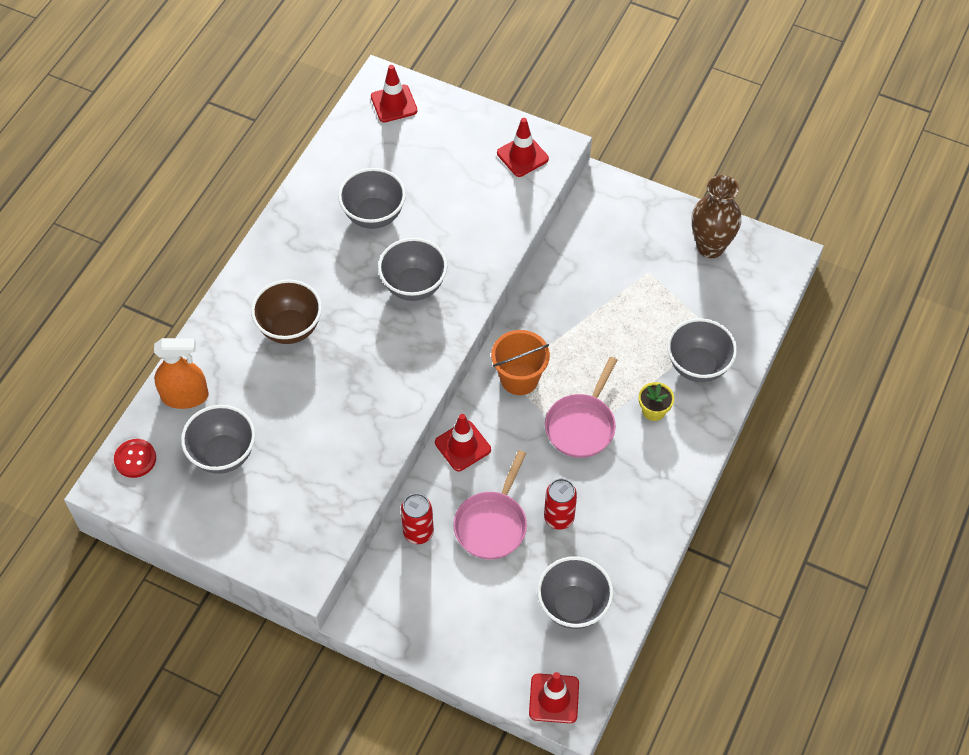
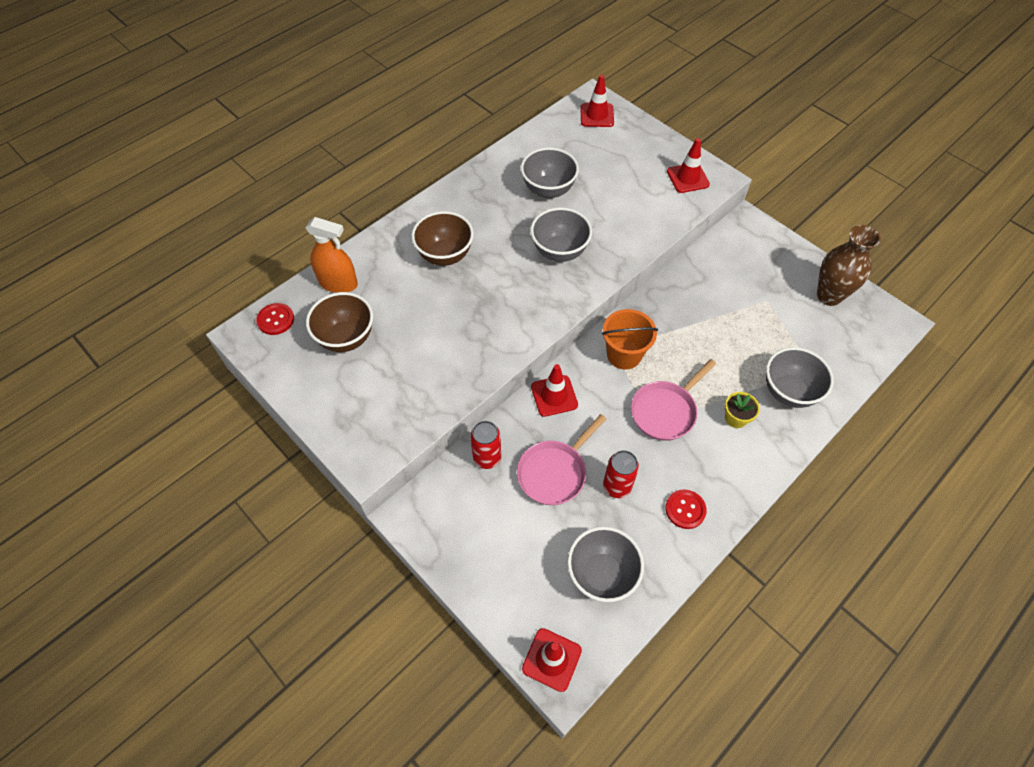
camera: 20 degrees right, 0 degrees up
(223, 455) = (346, 338): grey bowl -> brown bowl
(632, 518) = (685, 509): none -> red button

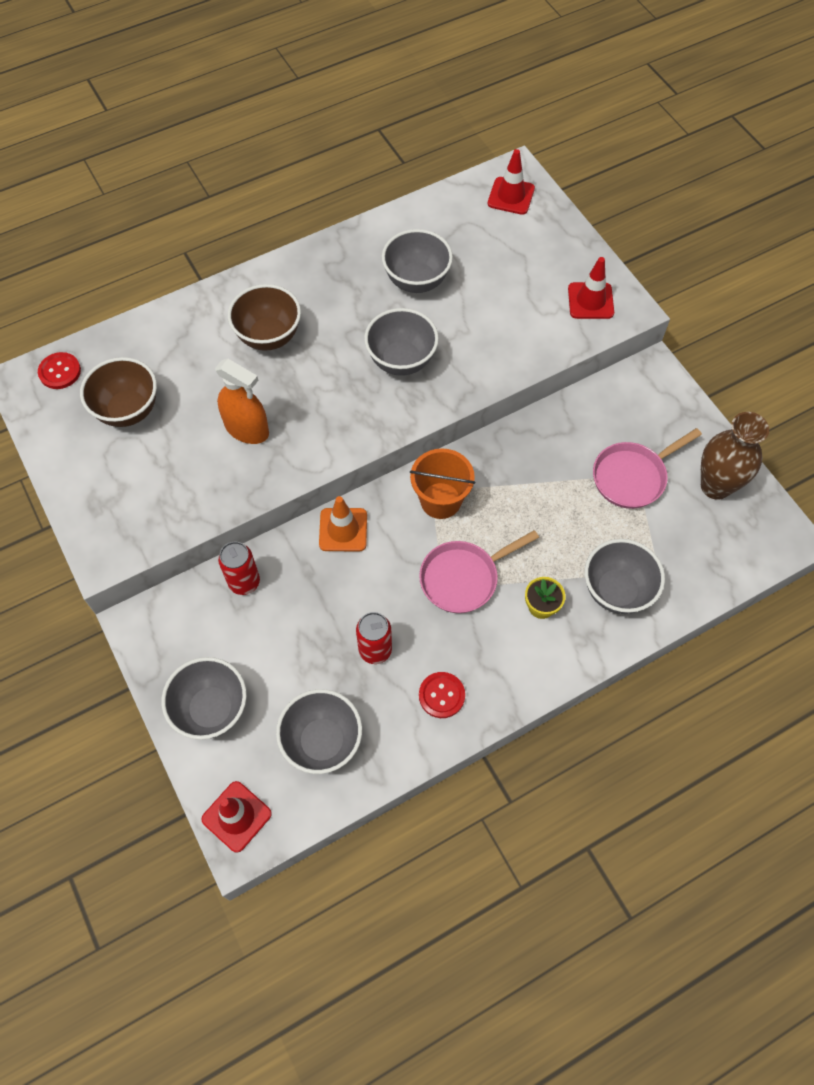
camera: 15 degrees right, 5 degrees up
(338, 283) = (140, 344): orange spray bottle -> orange spray bottle (247, 429)
(497, 572) = (211, 709): none -> grey bowl
(554, 396) = (343, 530): red traffic cone -> orange traffic cone
(554, 472) = (312, 616): pink pan -> pink pan (632, 476)

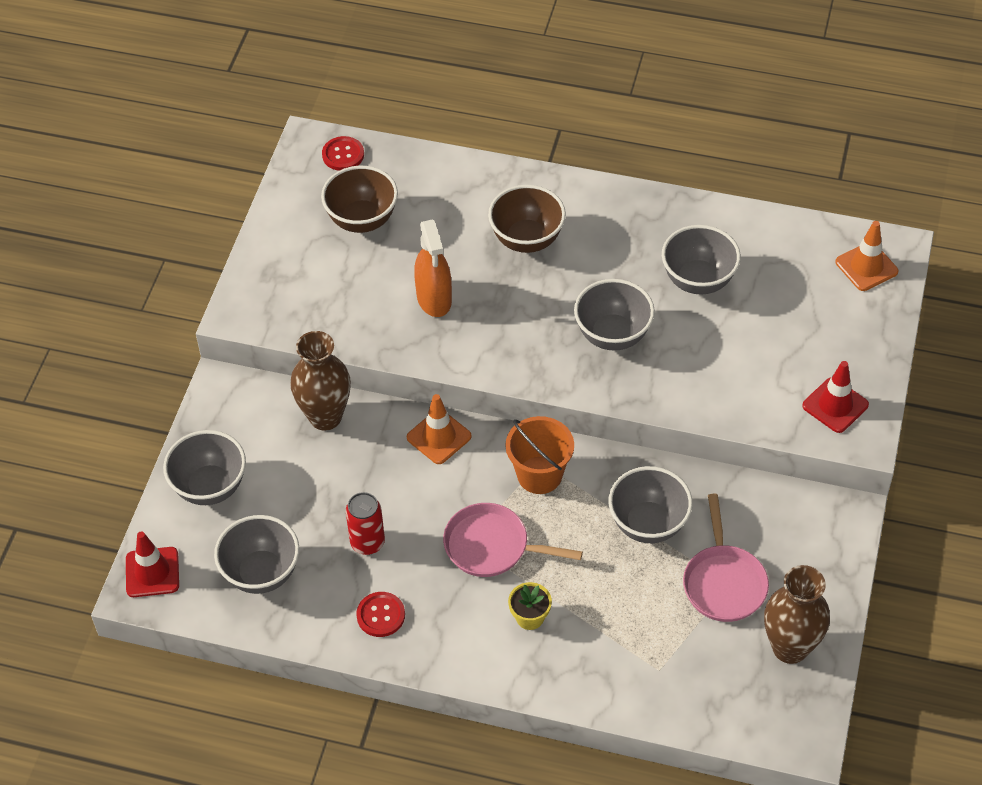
camera: 45 degrees right, 10 degrees down
(244, 582) = (325, 417): red can -> brown vase
(511, 196) = (866, 267): red traffic cone -> orange traffic cone
(616, 591) = (605, 656): grey bowl -> grey bowl (648, 524)
(632, 476) = (723, 582): pink pan -> pink pan turned 105 degrees counterclockwise

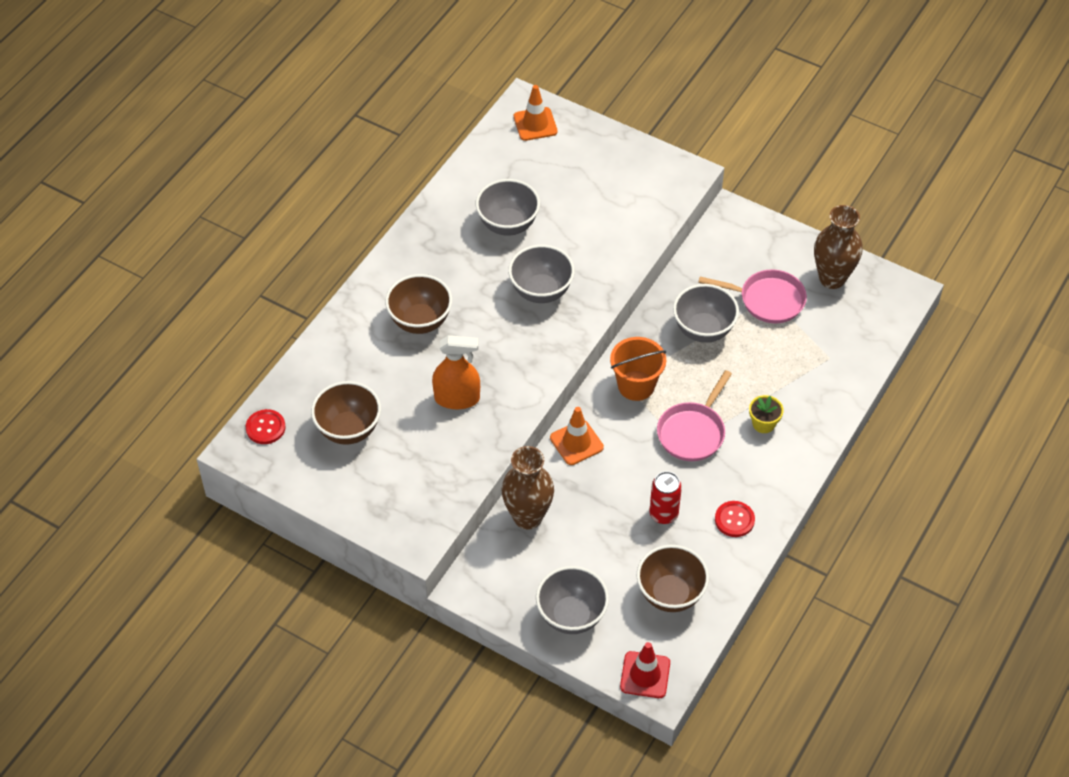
camera: 75 degrees left, 0 degrees up
(261, 573) = (670, 594): grey bowl -> brown bowl
(835, 405) = (655, 180): red traffic cone -> none

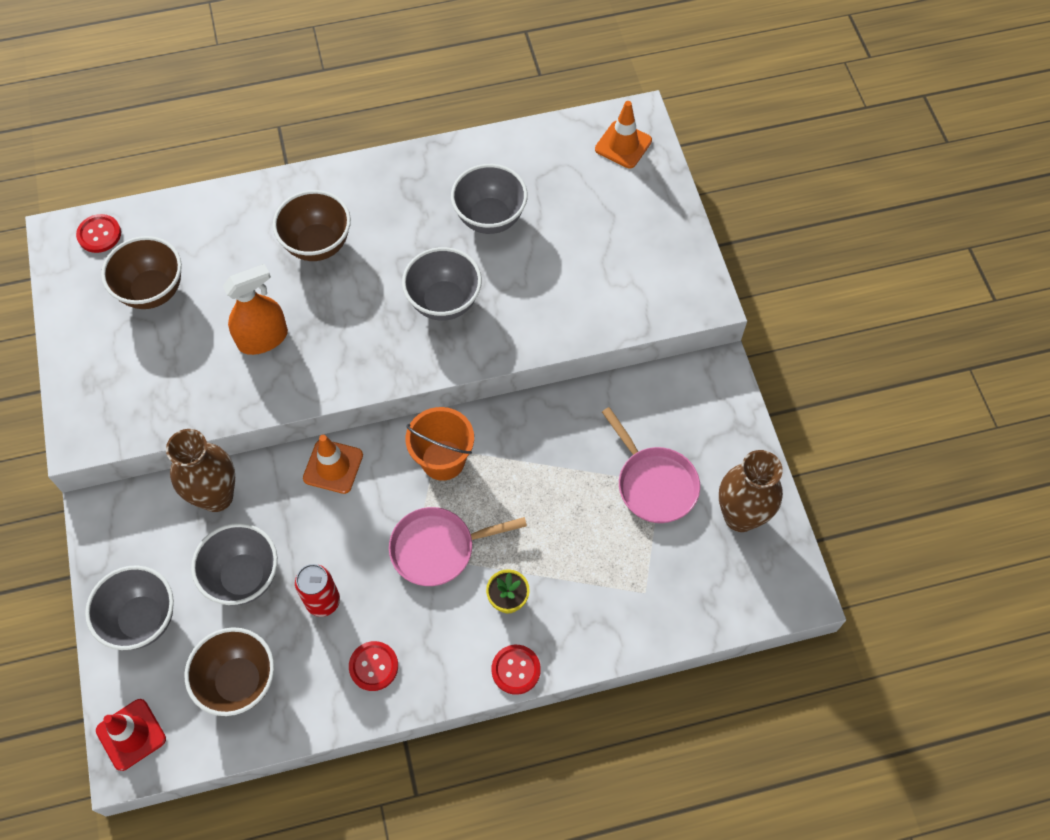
camera: 45 degrees right, 10 degrees up
(457, 398) = (263, 338): orange spray bottle -> orange spray bottle turned 75 degrees counterclockwise
(703, 330) = (562, 461): grey bowl -> grey bowl (243, 577)
(811, 453) = (516, 670): none -> red button

